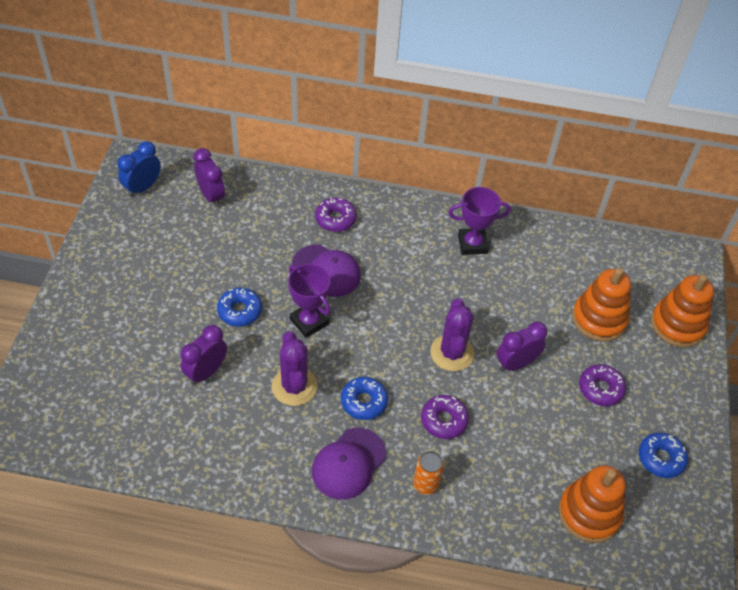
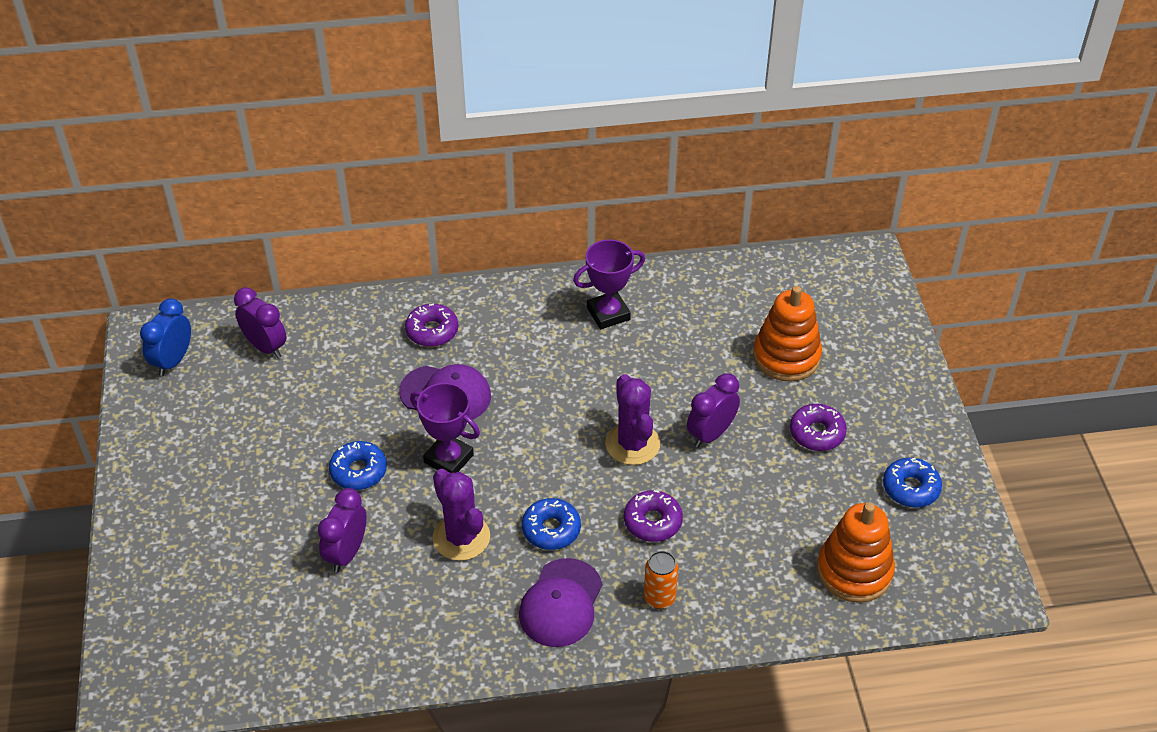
camera: 15 degrees left, 5 degrees down
(677, 325) = (876, 337): orange stacking toy -> none

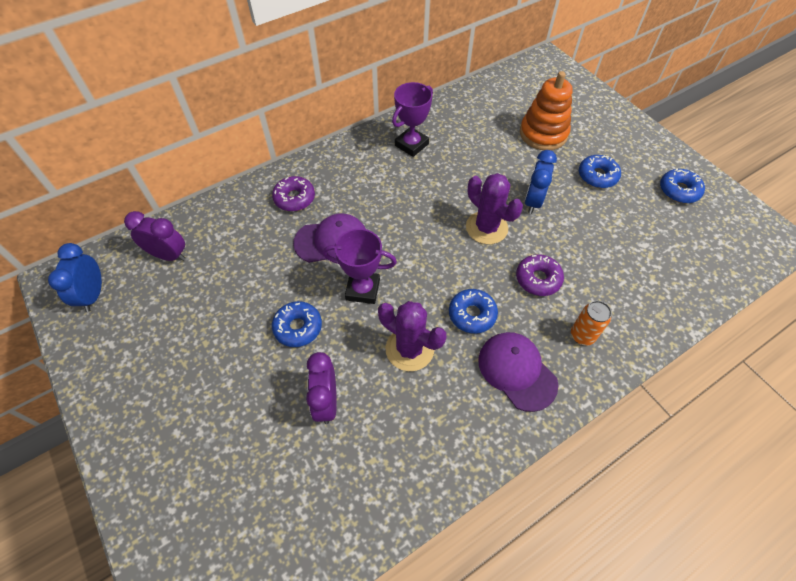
camera: 25 degrees left, 10 degrees up
(561, 603) = (517, 371): purple cap -> purple cap turned 150 degrees clockwise
(711, 434) = (533, 201): purple clock -> blue clock
(817, 433) = (597, 176): purple donut -> blue donut
(854, 571) = (689, 260): orange stacking toy -> none

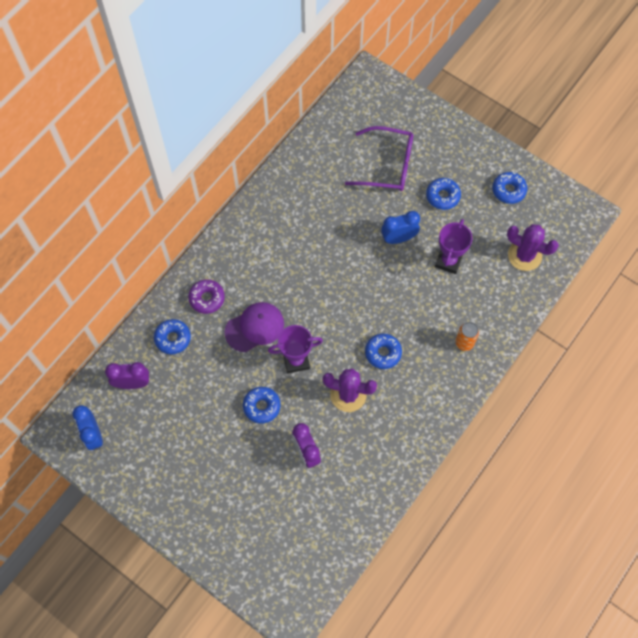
camera: 20 degrees left, 10 degrees up
(237, 225) = (173, 338): none -> blue donut
(411, 145) = (281, 213): purple trophy -> purple trophy (448, 261)
(486, 228) = (370, 275): purple cactus -> purple cactus (524, 255)
(517, 371) = (427, 385): purple cap -> none
(533, 201) = (398, 238): blue clock -> blue clock turned 75 degrees clockwise
(538, 279) = (421, 307): purple donut -> none
(543, 134) = (388, 165): orange stacking toy -> purple glasses

